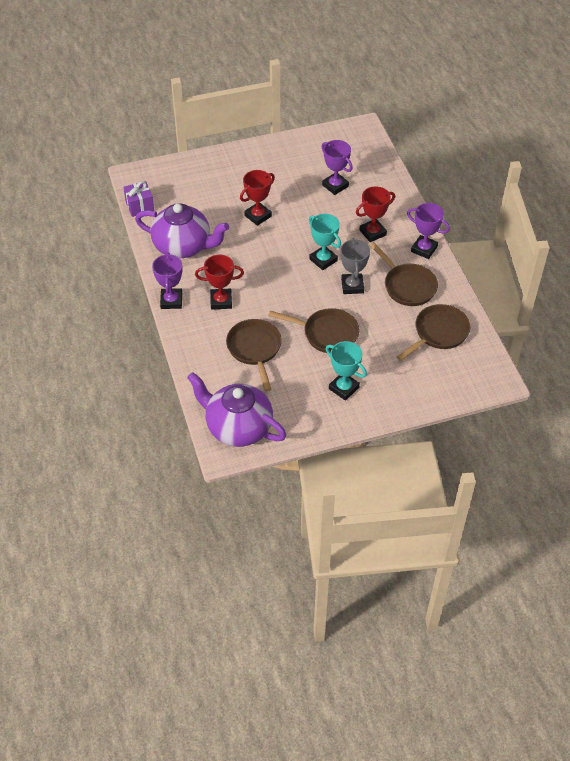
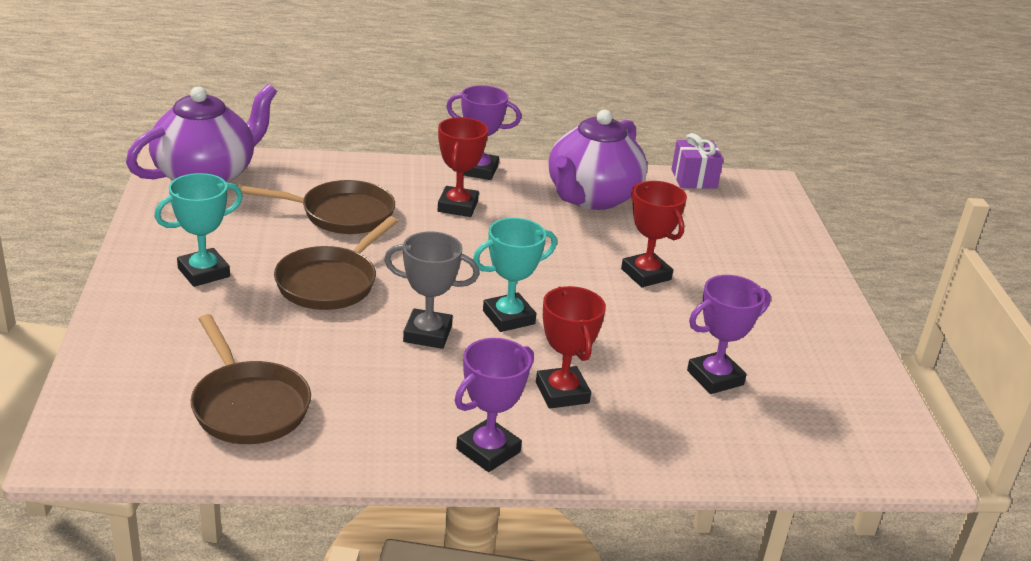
camera: 100 degrees right, 20 degrees down
(407, 286) = (394, 399): brown pan -> none

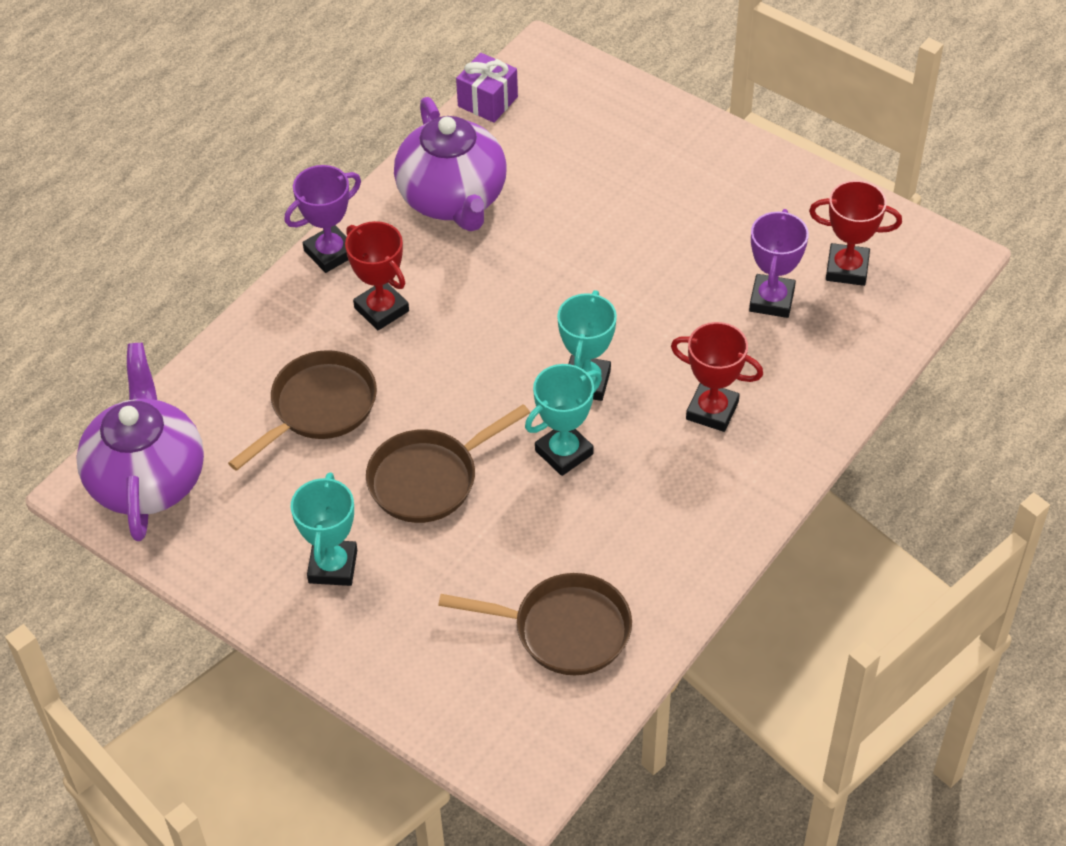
camera: 45 degrees left, 20 degrees up
(330, 282) = (429, 479): brown pan -> brown pan turned 75 degrees clockwise
(427, 334) = (564, 452): grey trophy -> turquoise trophy
(488, 450) = (742, 502): purple trophy -> none
(646, 274) = (604, 245): red trophy -> red trophy (847, 269)

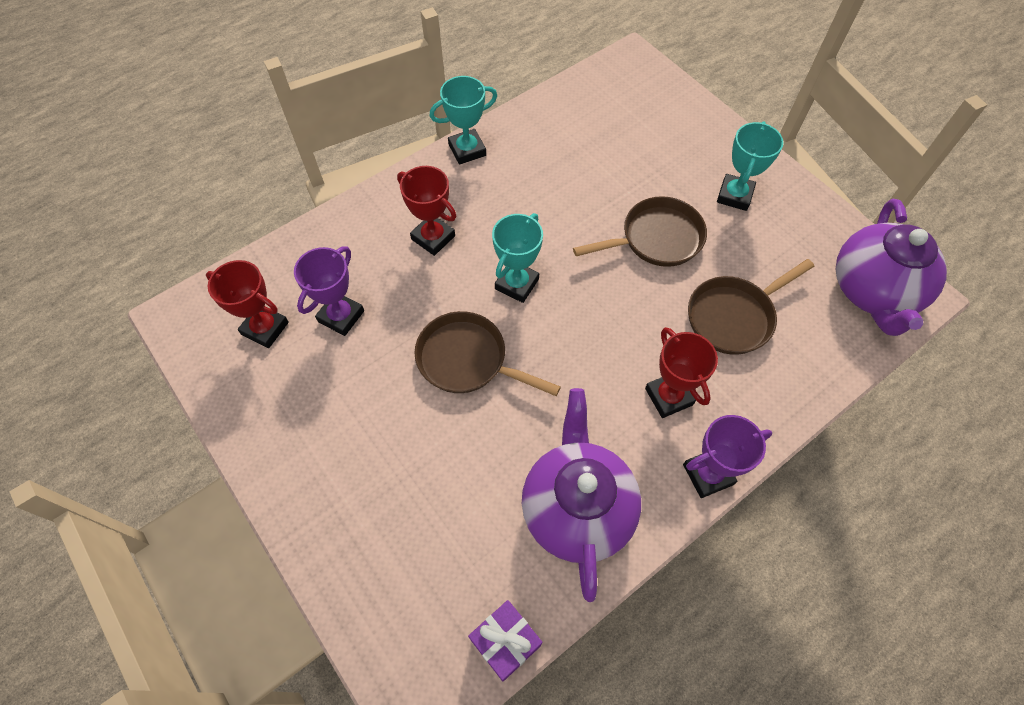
camera: 165 degrees left, 10 degrees up
(564, 452) = (552, 234): turquoise trophy -> turquoise trophy (467, 150)
(564, 630) = (589, 124): brown pan -> brown pan (467, 360)

